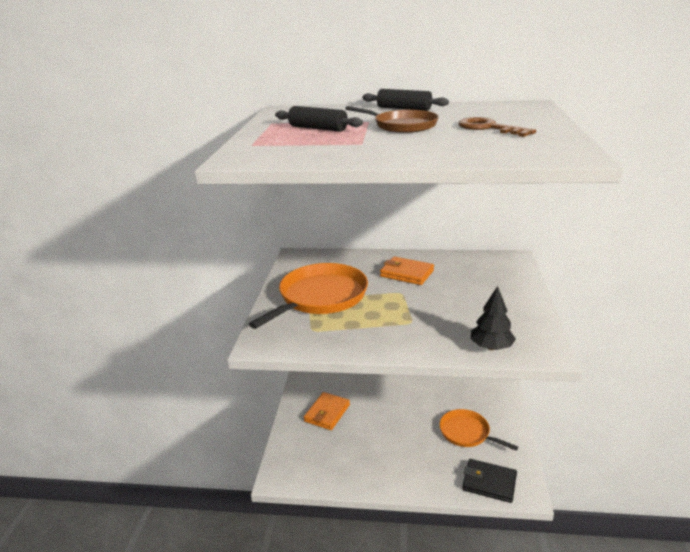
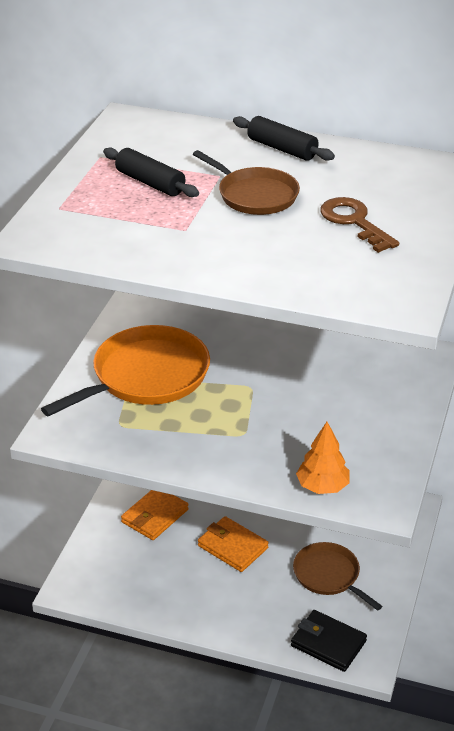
camera: 10 degrees right, 10 degrees up
(406, 273) = (272, 356): orange wallet -> orange wallet (232, 547)
(467, 433) = (329, 575): orange pan -> brown pan
(491, 347) = (322, 486): black tree -> orange tree

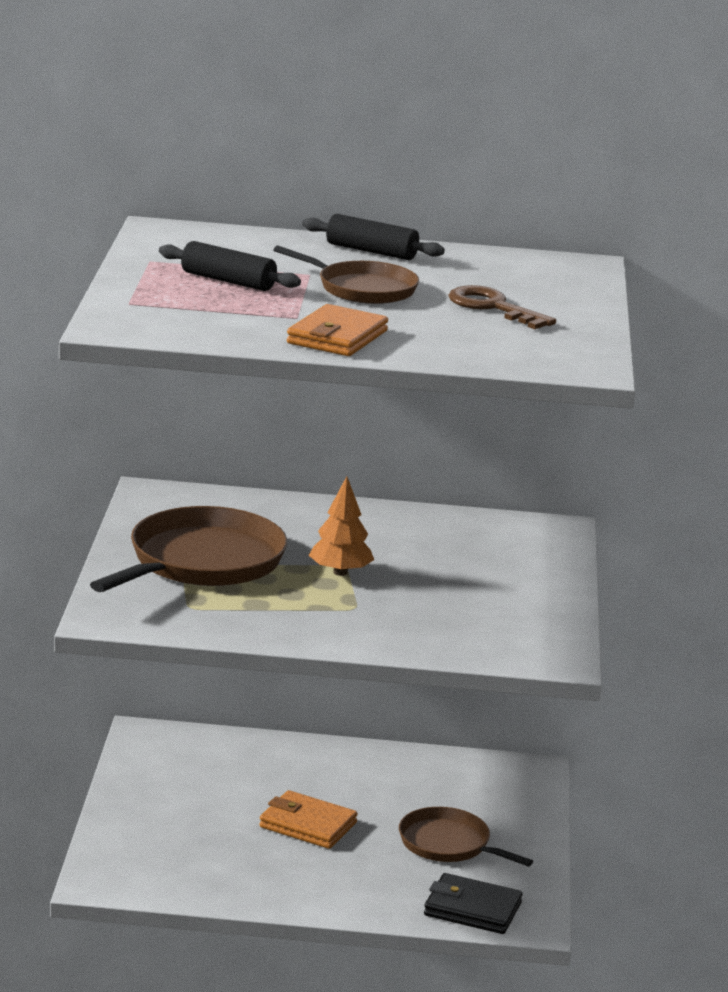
camera: 15 degrees left, 15 degrees down
(146, 376) = (201, 562): orange pan -> brown pan
(155, 516) = (187, 801): orange wallet -> orange wallet (337, 337)
(322, 486) = (475, 647): orange tree -> orange tree (340, 572)

